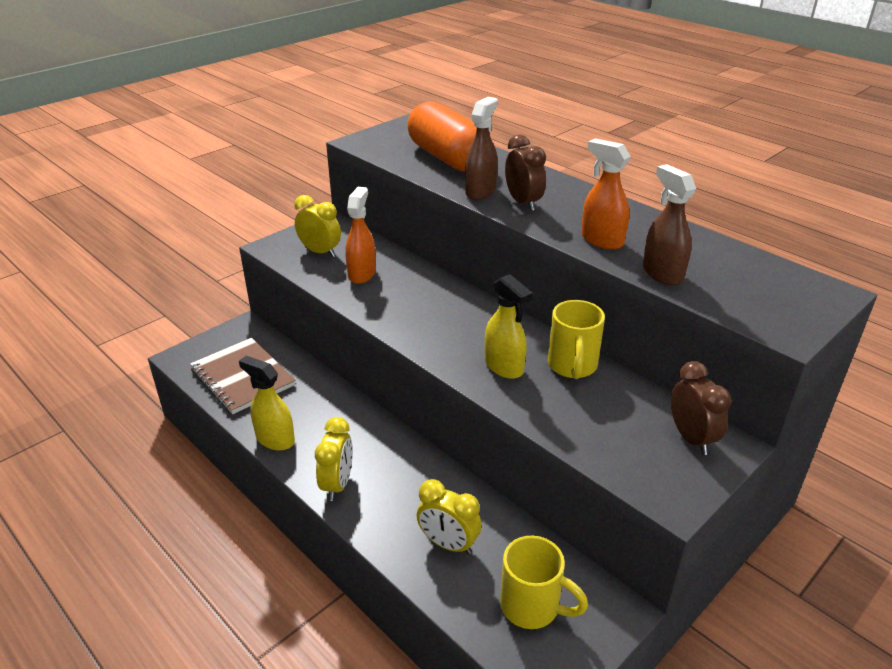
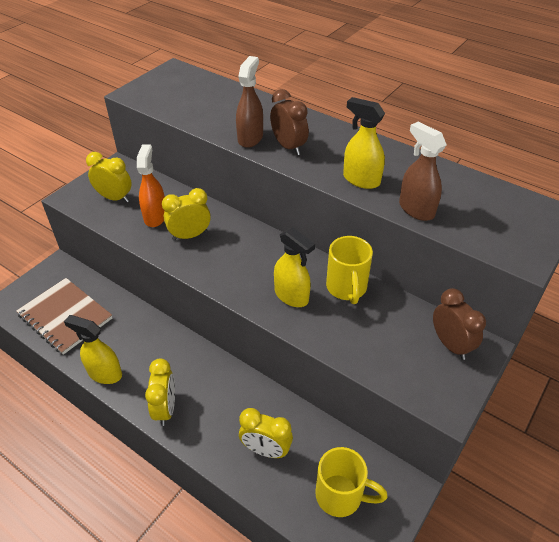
camera: 10 degrees left, 10 degrees up
(397, 295) = (190, 235): none -> yellow clock
(448, 158) = (215, 104): orange capsule -> none
(601, 240) = (361, 180): orange spray bottle -> yellow spray bottle

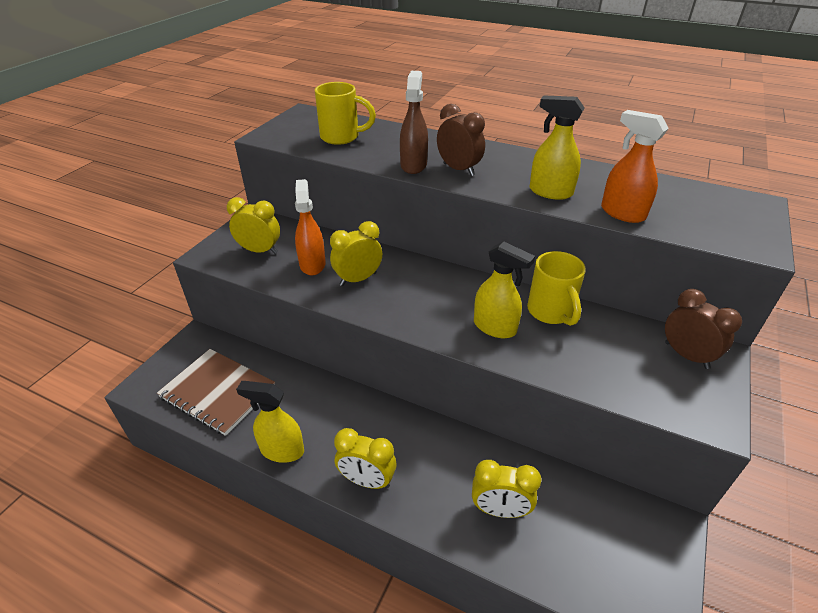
camera: 10 degrees left, 5 degrees down
(165, 409) = (367, 480): yellow clock -> yellow clock turned 120 degrees clockwise
(341, 496) = (604, 549): yellow mug -> yellow mug (342, 137)
(416, 209) = (622, 213): brown spray bottle -> orange spray bottle

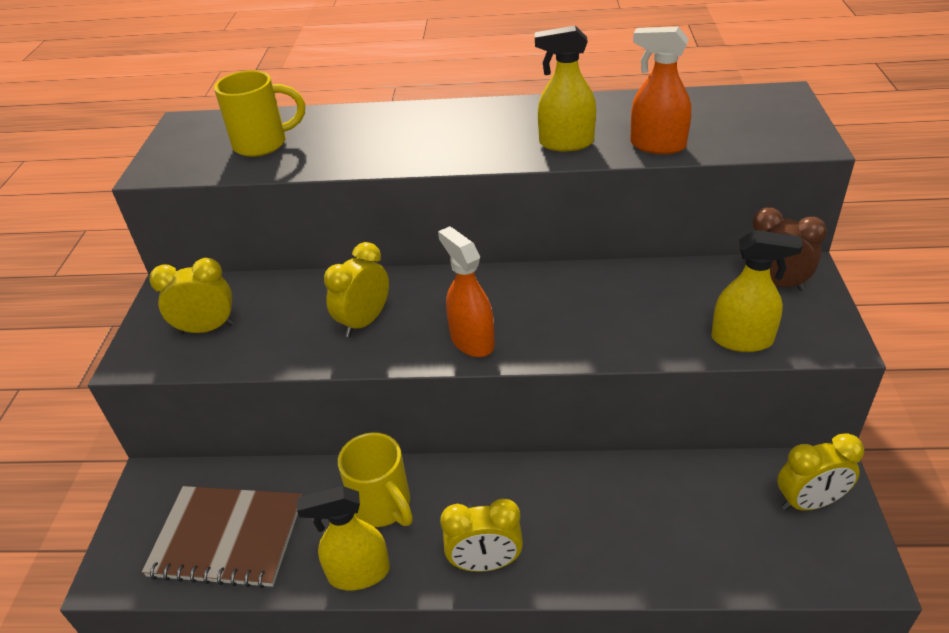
camera: 20 degrees left, 0 degrees up
(312, 264) = (292, 323): orange spray bottle -> orange spray bottle (472, 341)
(413, 165) = (383, 155): brown spray bottle -> none
(458, 169) = (442, 145): brown clock -> none
(495, 327) = (563, 323): yellow spray bottle -> yellow spray bottle (742, 340)
(500, 510) = (651, 530): yellow clock -> yellow clock (809, 502)
(551, 312) = (614, 284): yellow mug -> yellow mug (383, 506)

